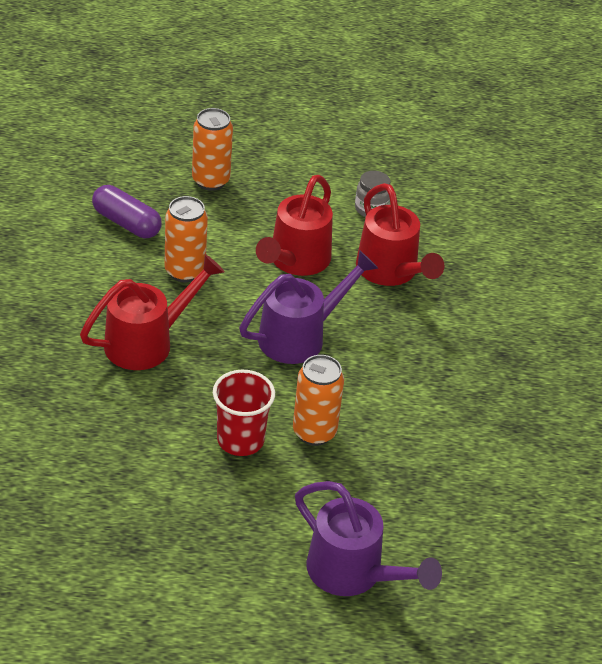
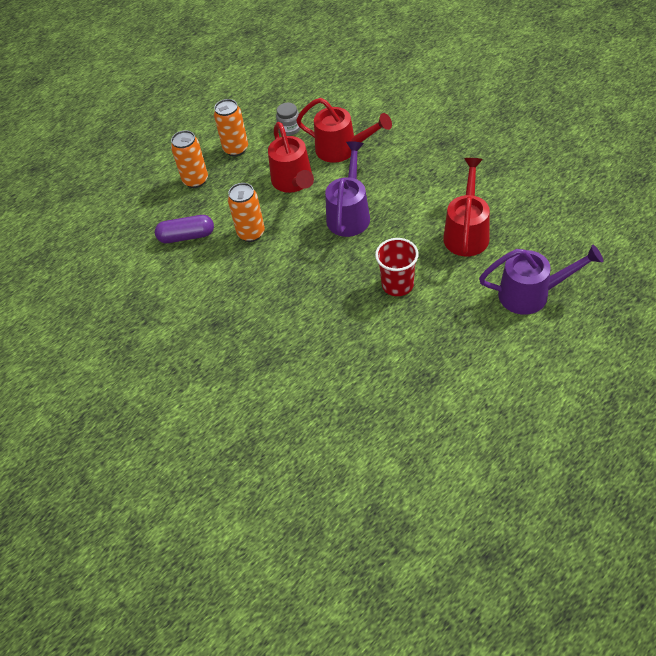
camera: 35 degrees left, 10 degrees up
(148, 342) = (287, 282): red watering can -> red watering can (467, 232)
(314, 432) = (422, 250): orange can -> orange can (236, 149)

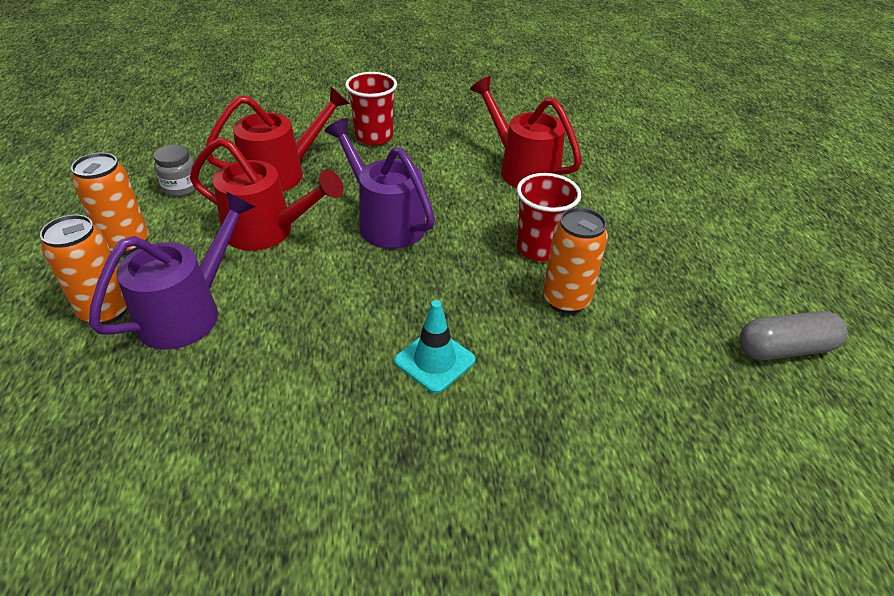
camera: 60 degrees left, 10 degrees down
(187, 236) = (189, 384): purple capsule -> none
(251, 233) = (290, 315): orange can -> orange can (566, 300)
(274, 298) = (435, 360): none -> turquoise traffic cone
(419, 153) = (374, 137): none -> red cup
(425, 427) = (784, 349): none -> grey capsule
(532, 294) = (650, 180): purple watering can -> purple watering can (189, 311)

